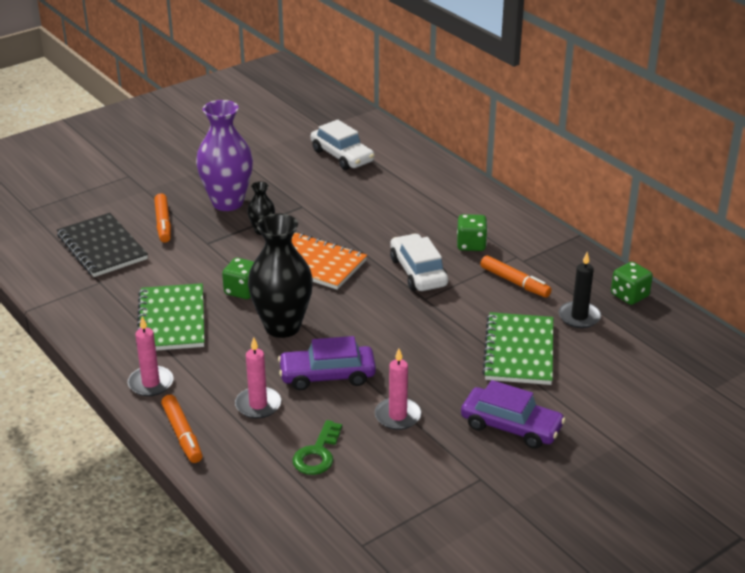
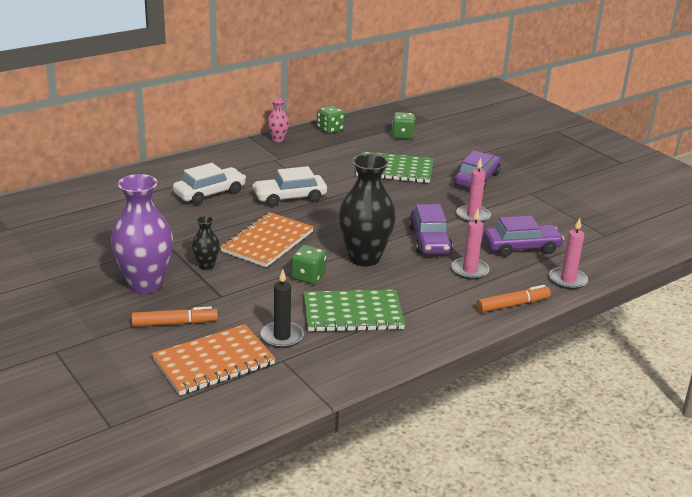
camera: 90 degrees left, 5 degrees down
(102, 247) = (214, 362): black notebook -> orange notebook
(151, 383) = (448, 322): pink candle -> pink candle (567, 280)
(317, 454) = (521, 247): green key -> purple car
(342, 156) = (77, 221): white car -> white car (210, 193)
(471, 245) = (254, 174): green dice -> green dice (402, 136)
(515, 282) = (309, 163): orange marker -> none
(579, 256) = (278, 139): none -> pink vase
(579, 317) = (354, 147): black candle -> black candle (282, 337)

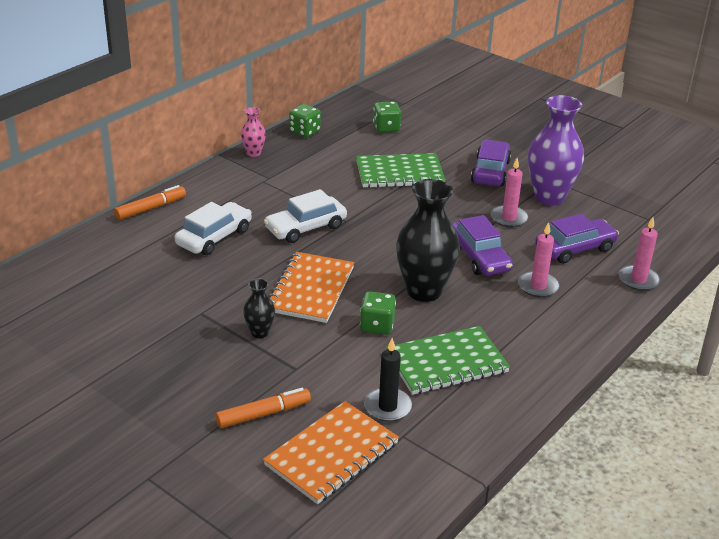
camera: 15 degrees left, 5 degrees up
(145, 284) = (204, 370): purple vase -> purple vase (549, 197)
(512, 305) = (600, 320): orange marker -> orange marker (151, 208)

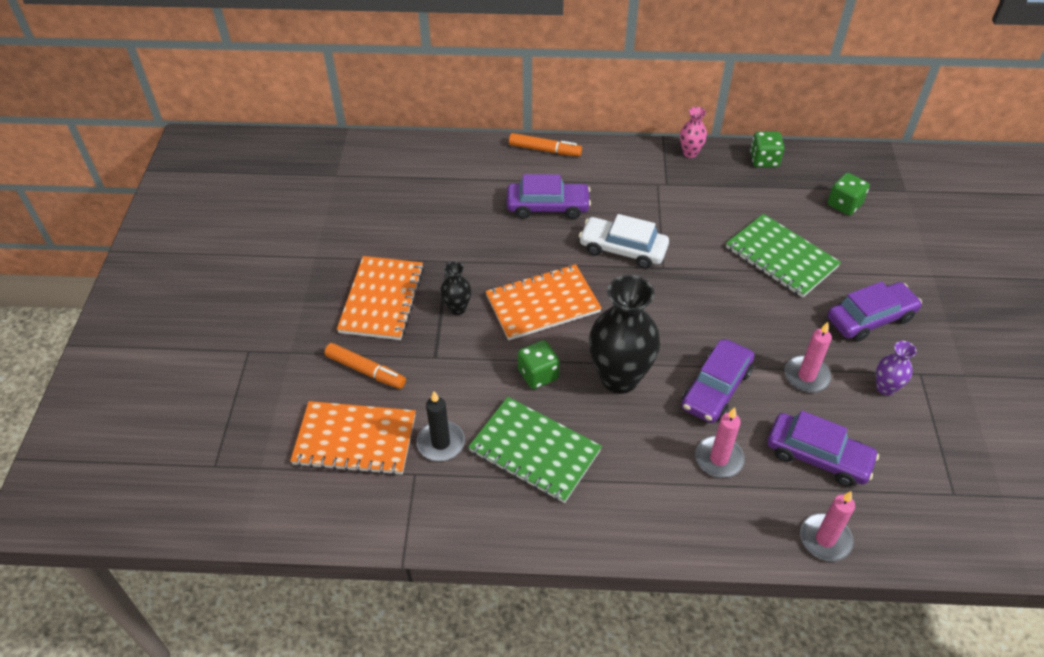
camera: 55 degrees right, 15 degrees up
(195, 368) = (382, 300): none -> orange notebook
(214, 237) = (548, 207): white car -> purple car
(549, 197) = (885, 387): purple vase -> purple vase, size x0.48

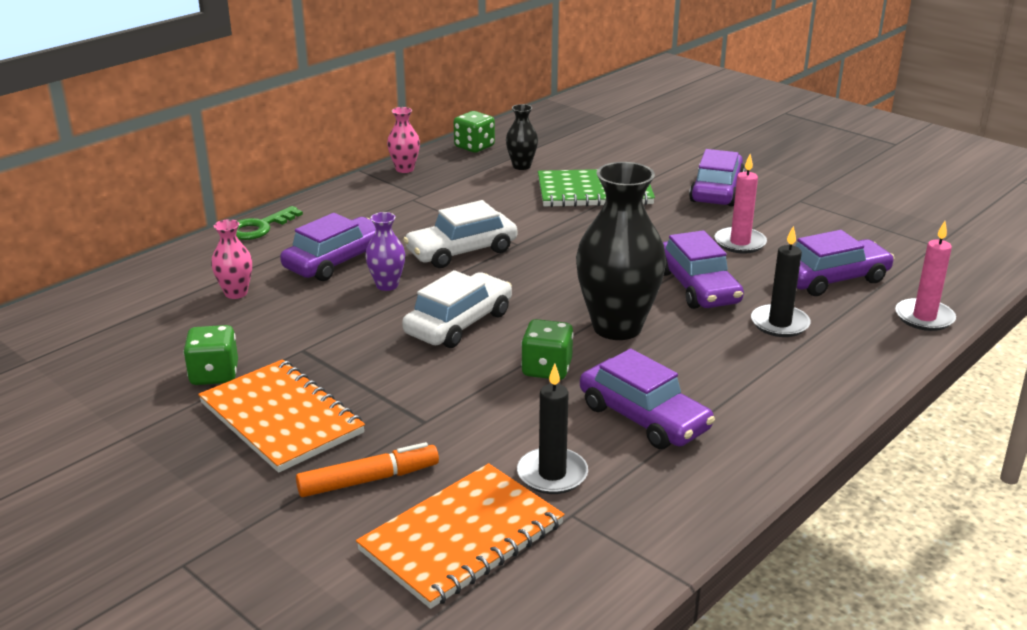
camera: 50 degrees left, 20 degrees down
(457, 308) = (379, 375): black vase -> black vase (521, 166)
(470, 195) = (236, 293): none -> pink vase
(535, 451) = (643, 418): green notebook -> purple car
(542, 304) = (459, 323): orange notebook -> white car
(545, 150) = (259, 227): orange marker -> green key
(719, 459) = (779, 324): pink candle -> black candle
(844, 205) = (581, 143): green dice -> green dice (214, 374)
(885, 387) = (796, 219): purple vase -> purple vase (387, 285)

